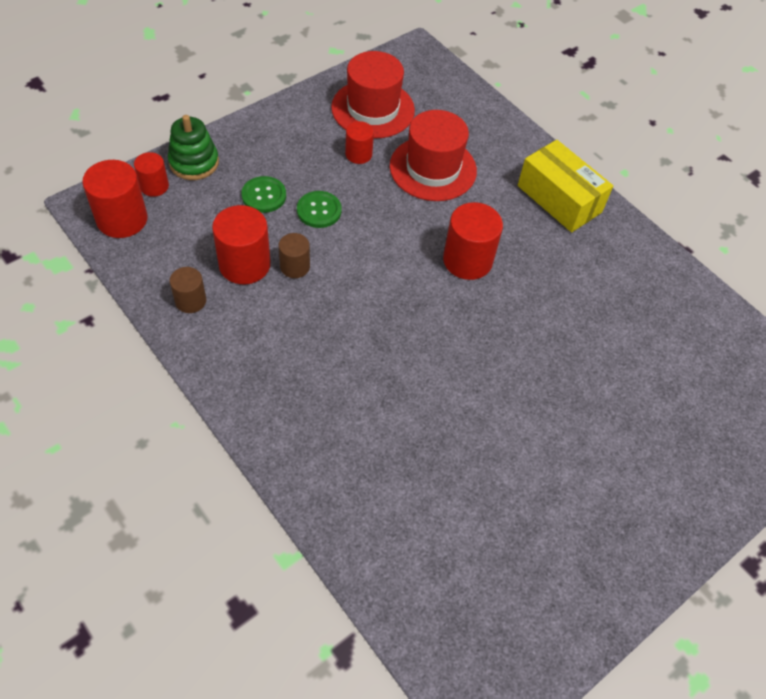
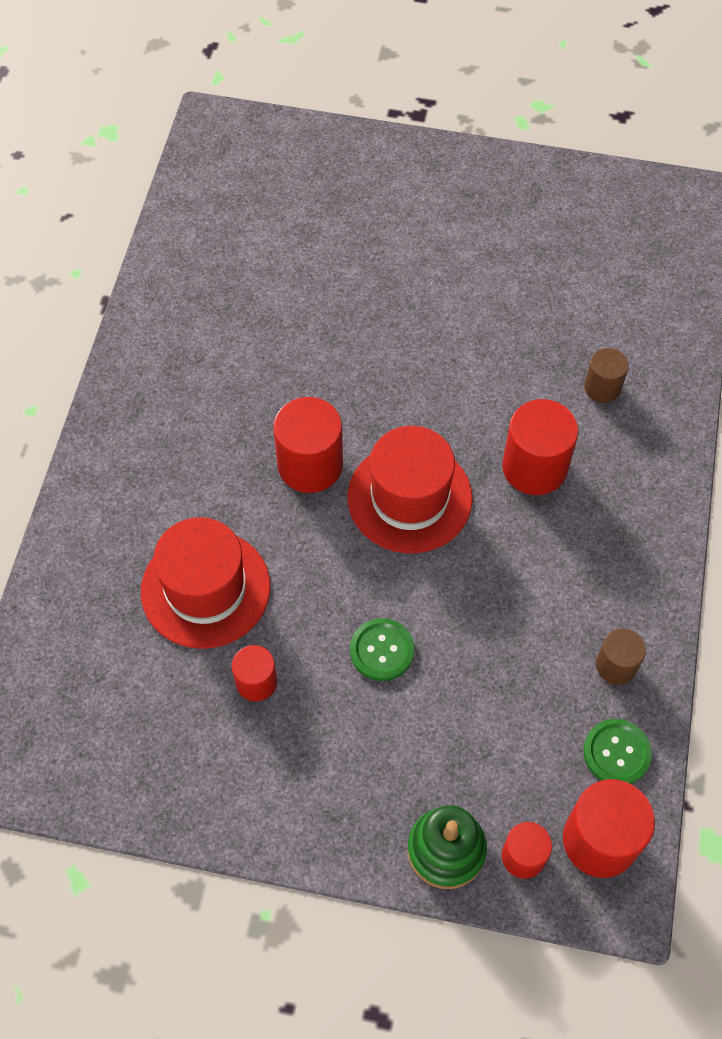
camera: 125 degrees left, 5 degrees up
(244, 264) = (524, 657): red cylinder -> red cylinder (534, 467)
(264, 196) = (417, 725): green button -> green button (616, 753)
(295, 266) = (477, 609): brown cylinder -> brown cylinder (602, 387)
(373, 109) = (161, 730): red hat -> red hat (409, 497)
(559, 199) = (138, 441): yellow box -> none

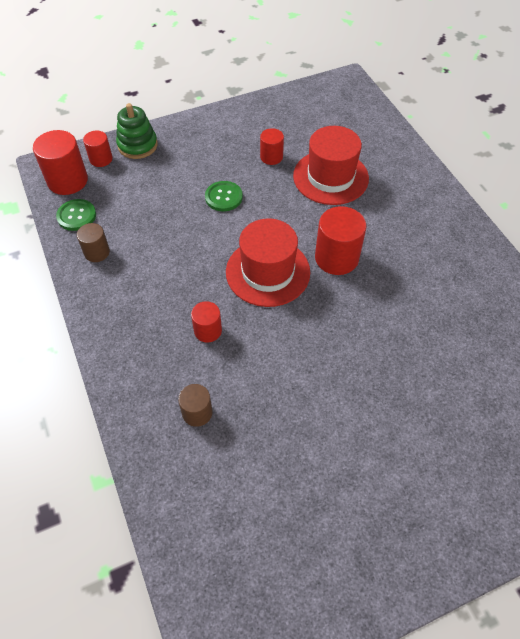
camera: 145 degrees right, 5 degrees down
(534, 467) = (208, 330): red cylinder -> red cylinder, size x0.58

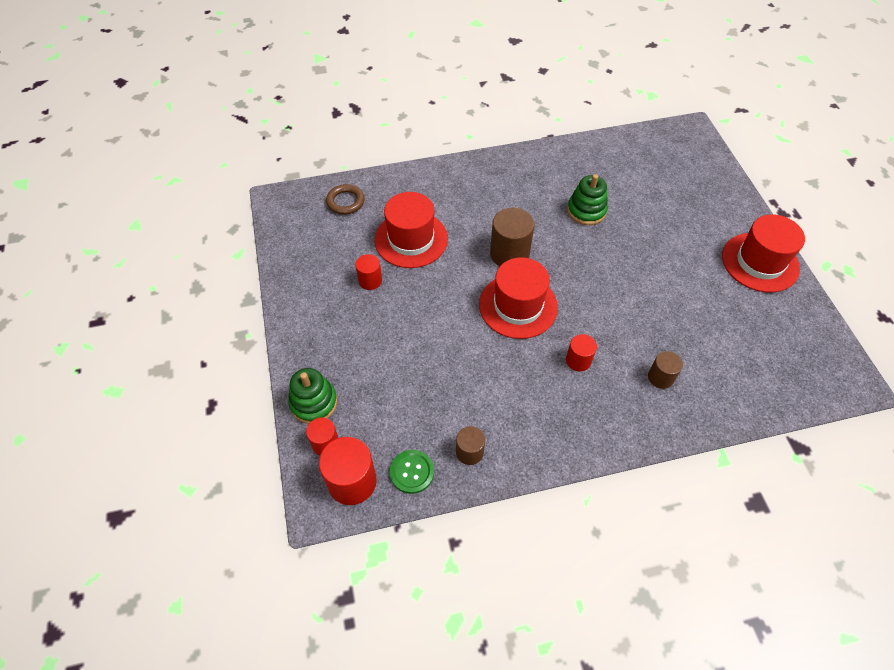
camera: 80 degrees left, 0 degrees up
(223, 197) = (416, 328): green button -> none
(336, 258) = (509, 253): red cylinder -> brown cylinder
(362, 124) = (345, 202): none -> brown ring
(409, 545) = (760, 262): none -> red hat
(428, 326) = (586, 211): none -> green stacking toy

